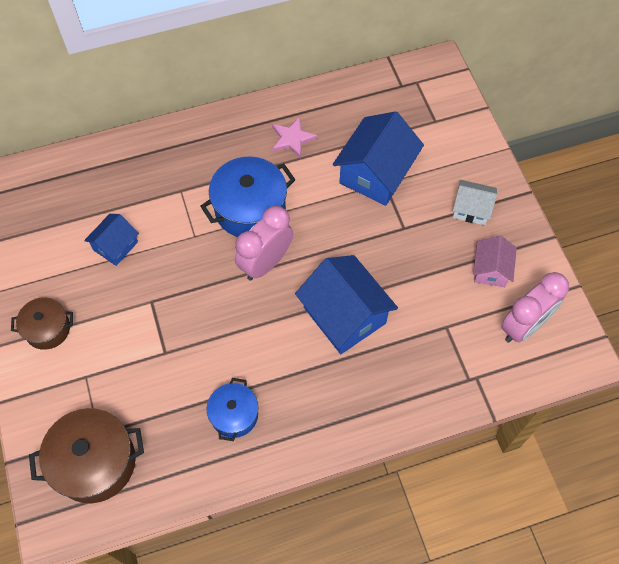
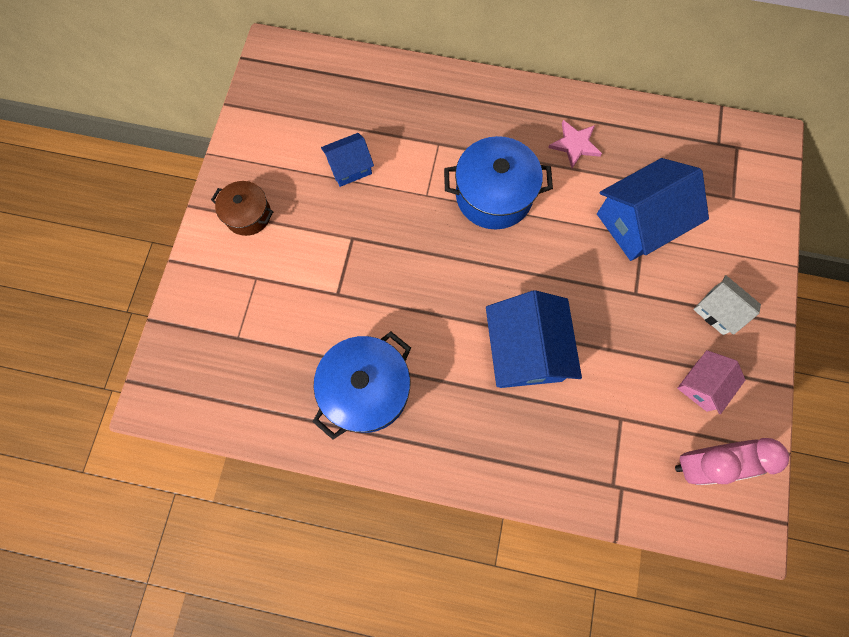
camera: 30 degrees right, 10 degrees up
(95, 462) = (220, 363): brown pot -> none
(234, 415) = (366, 390): blue pot -> blue pot, size x1.67
(265, 263) = (478, 257): pink clock -> none

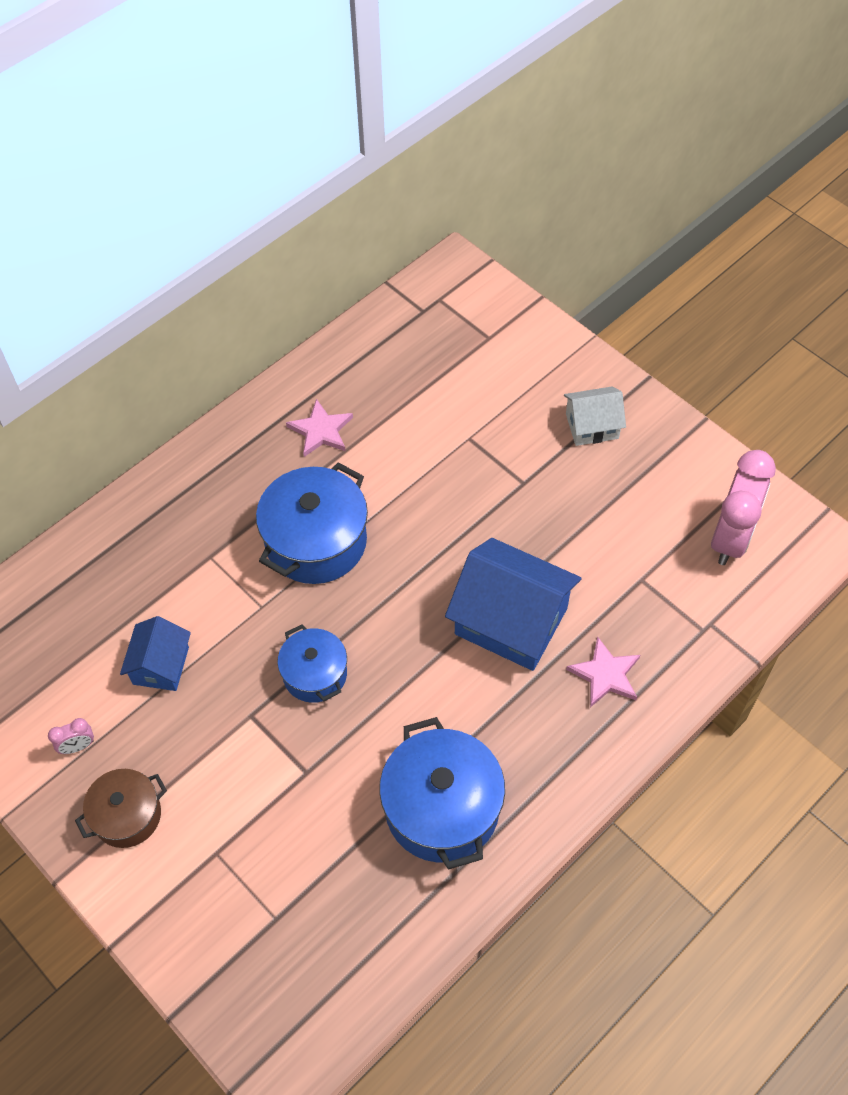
camera: 55 degrees left, 15 degrees down
(271, 160) = (78, 746): none -> pink clock
(403, 256) = (315, 674): none -> blue pot
(530, 437) = (605, 675): none -> pink star
(639, 222) = (451, 431): blue house -> none
(702, 385) = (655, 488): pink house -> none

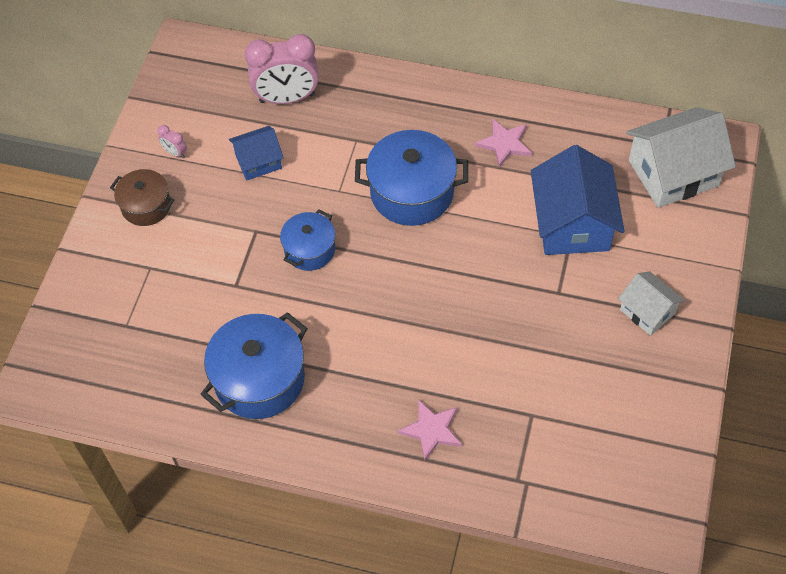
camera: 60 degrees right, 0 degrees up
(459, 321) = (673, 173): none -> white house
(511, 621) = (433, 345): blue house -> blue house (572, 223)
(730, 538) = (617, 461): pink clock -> pink clock (287, 98)

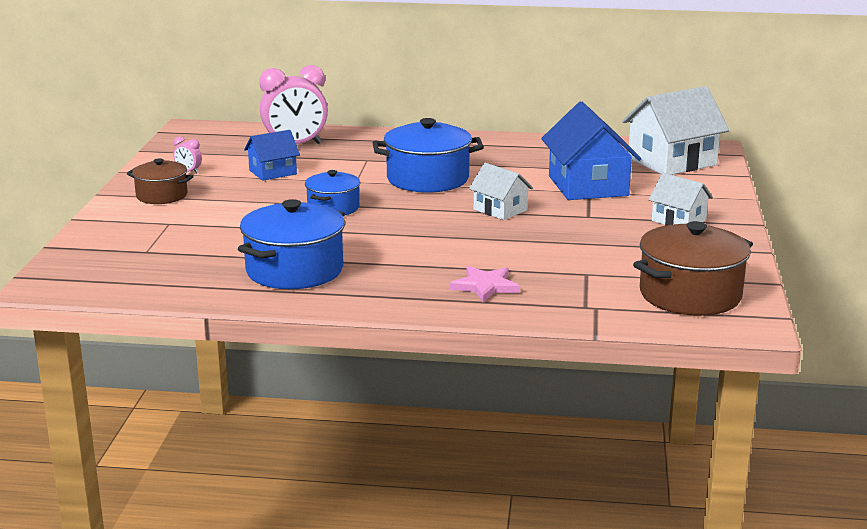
camera: 10 degrees left, 35 degrees down
(473, 270) = (500, 210): none -> white house
(504, 144) = (509, 156): pink star -> none
(621, 468) = (690, 295): none -> brown pot

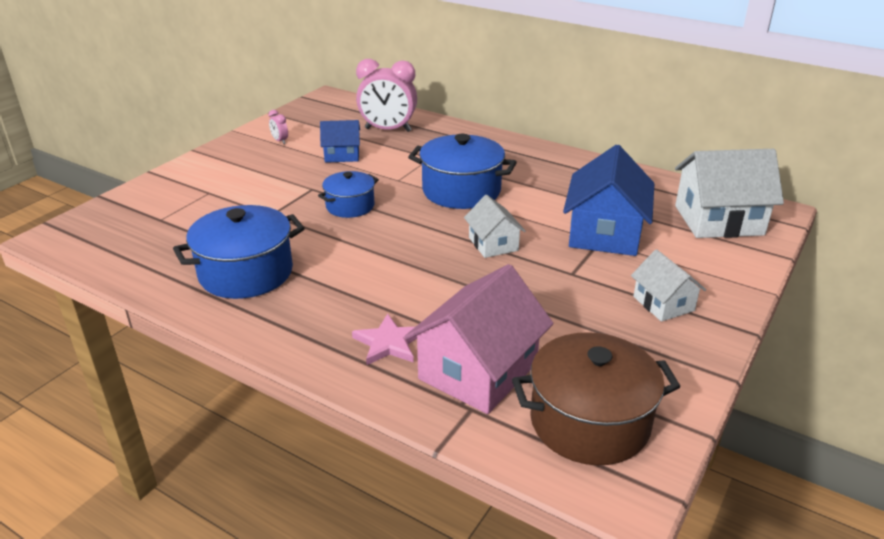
camera: 25 degrees right, 10 degrees up
(161, 196) = (234, 162): brown pot -> none
(577, 286) = (478, 371): none -> pink house

